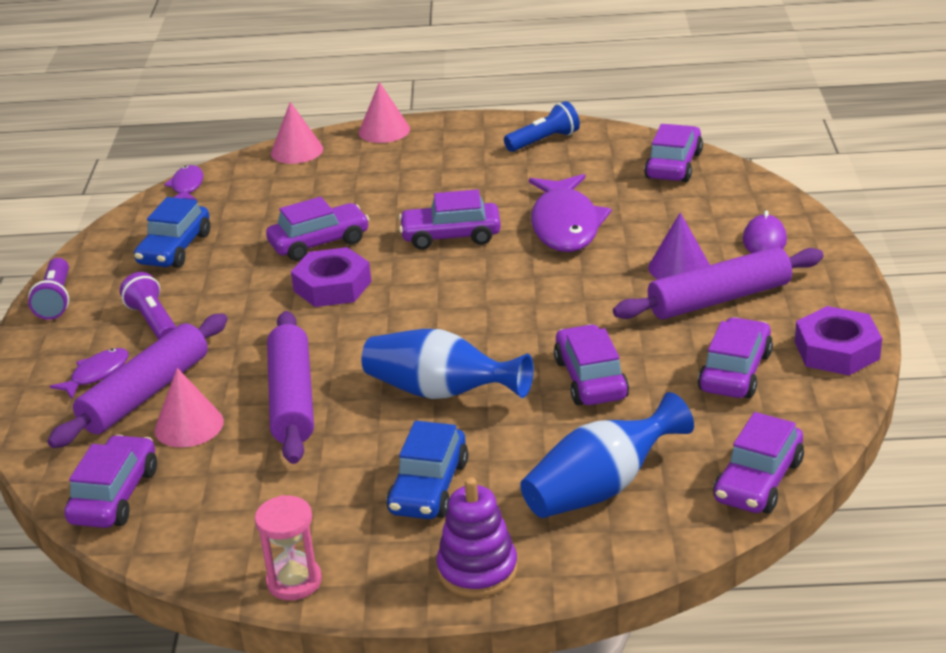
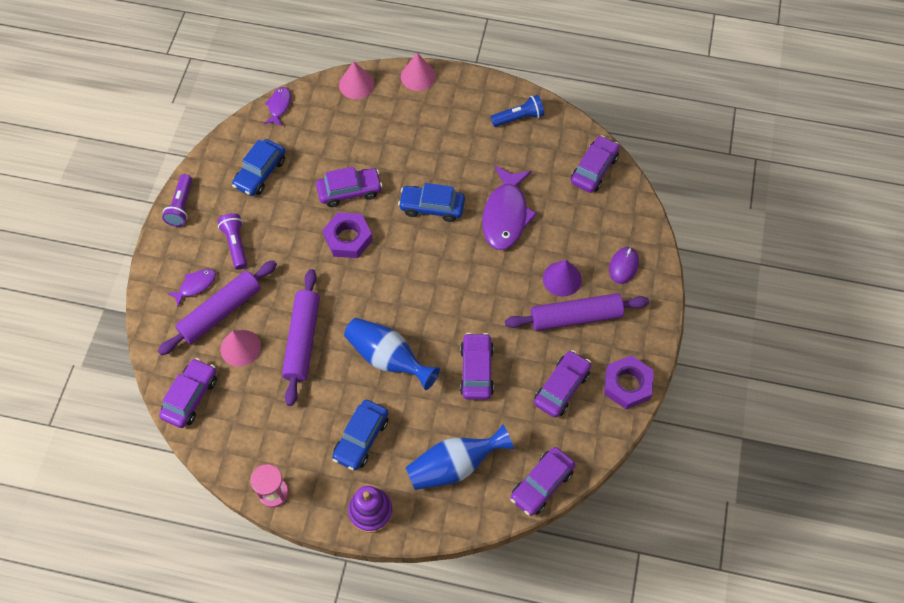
camera: 10 degrees right, 30 degrees up
(451, 236) = (432, 207): purple car -> blue car

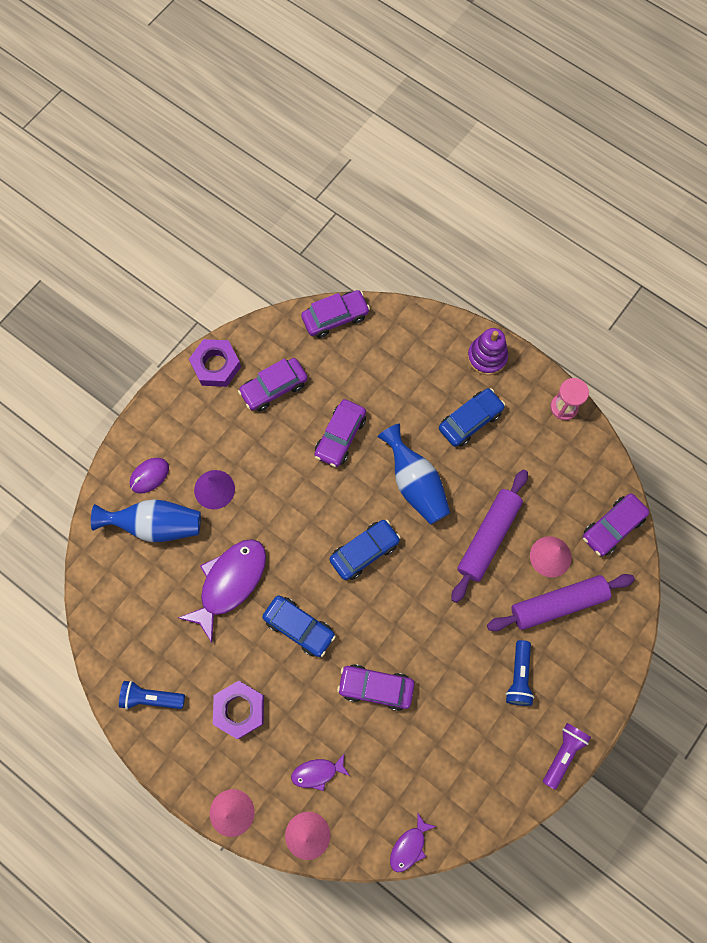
camera: 155 degrees left, 10 degrees up
(195, 285) = (575, 646): purple fish -> purple fish (317, 772)
(236, 244) = (519, 676): purple flashlight -> blue flashlight
(260, 173) = (463, 758): blue car -> blue car (364, 551)
(348, 238) = (400, 630): purple nut -> purple nut (239, 710)
(454, 466) = (400, 363): blue vase -> blue vase (156, 525)
(575, 317) = (224, 446): purple rolling pin -> none
(594, 169) = (112, 594): purple car -> none

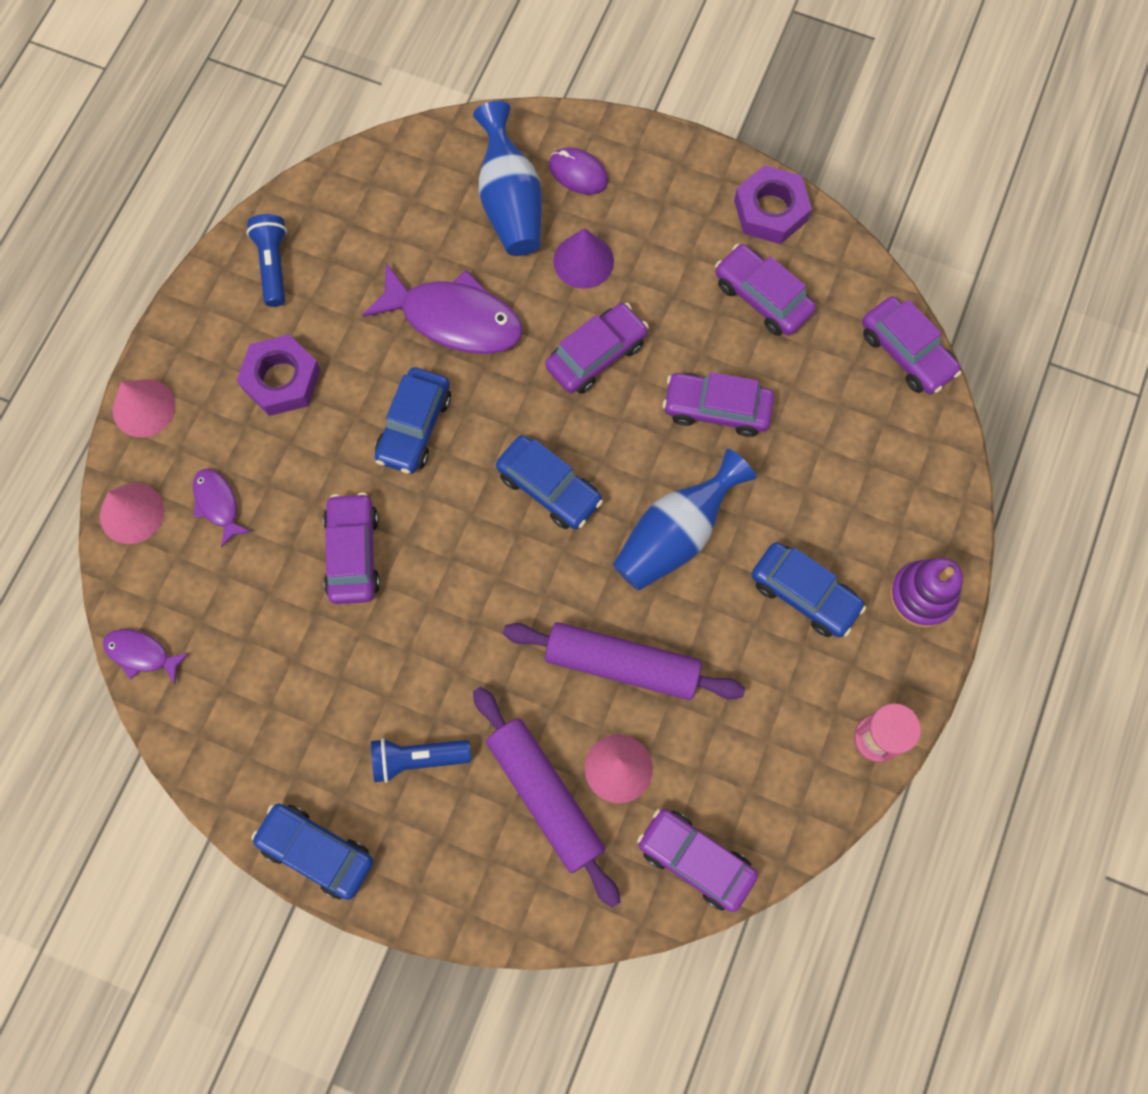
camera: 75 degrees right, 0 degrees up
(283, 499) = (596, 355): none -> purple car
(563, 753) = (316, 852): purple flashlight -> blue car

